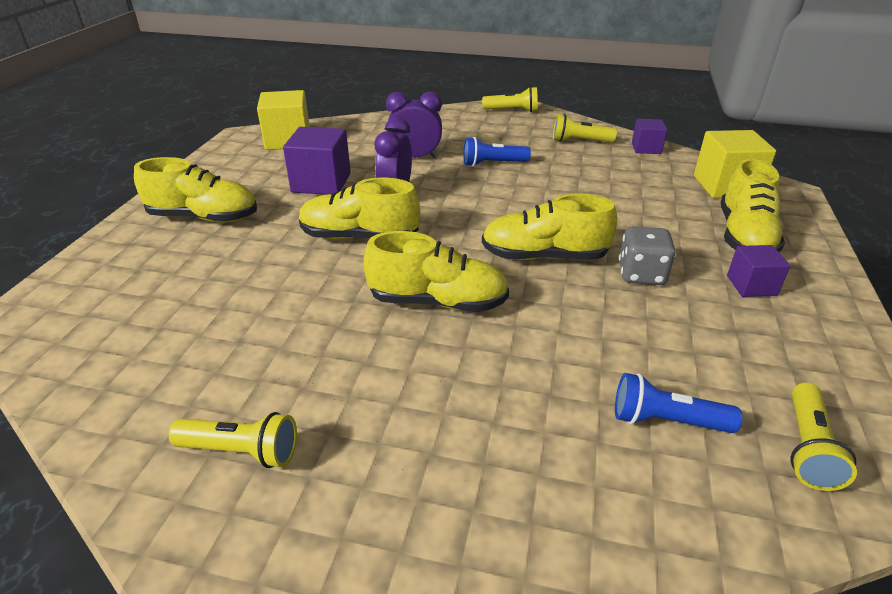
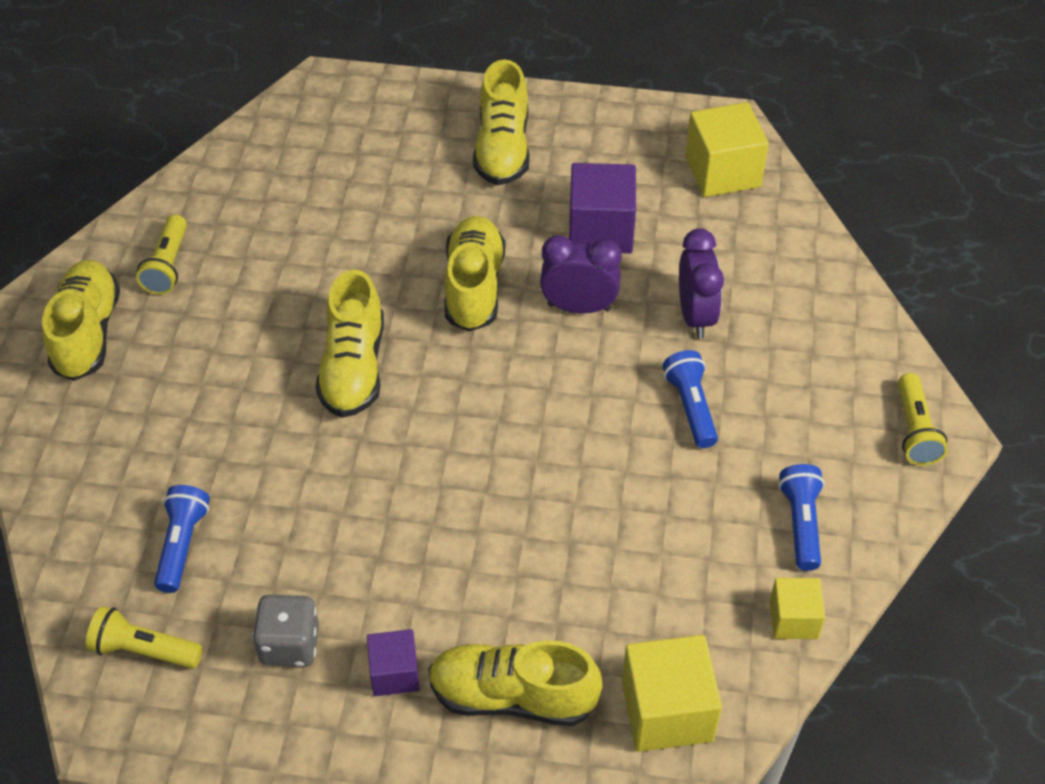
camera: 85 degrees right, 15 degrees up
(544, 256) = (446, 462): yellow shoe -> yellow shoe (87, 333)
(579, 141) = (801, 523): yellow flashlight -> blue flashlight
(641, 274) = (412, 558): grey dice -> grey dice (290, 644)
(646, 148) = (793, 619): purple cube -> yellow cube

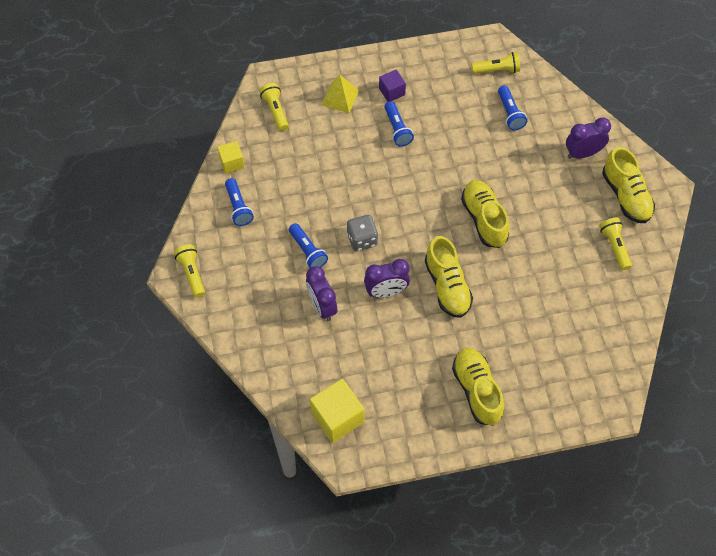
camera: 160 degrees right, 10 degrees up
(103, 425) = (582, 153): none -> purple clock
(290, 644) = (440, 89): grey dice -> grey dice (362, 239)
(424, 584) = (397, 129): none -> blue flashlight
(512, 696) = (340, 97): yellow shoe -> yellow pyramid
(600, 230) = (394, 347): purple cube -> none
(667, 711) = (275, 111): yellow cube -> yellow flashlight

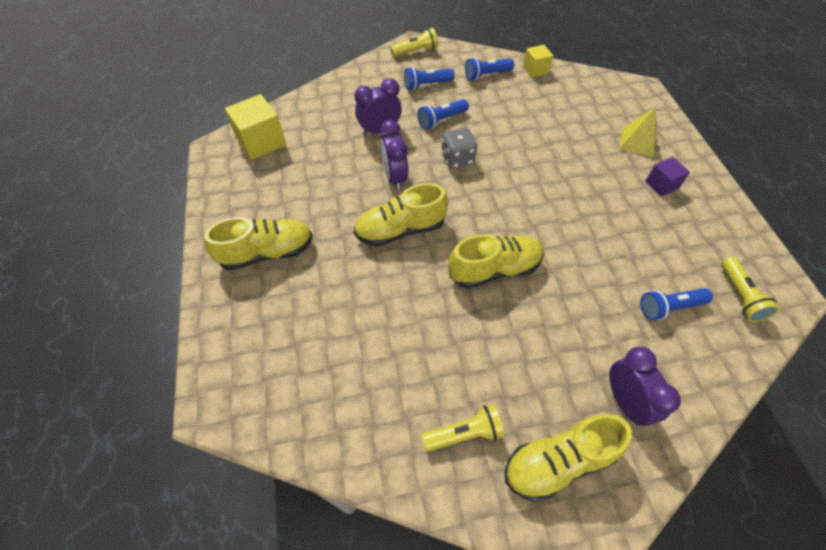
camera: 90 degrees right, 5 degrees down
(275, 111) = (604, 95): yellow flashlight -> none
(397, 129) = (608, 189): blue flashlight -> blue flashlight (427, 85)

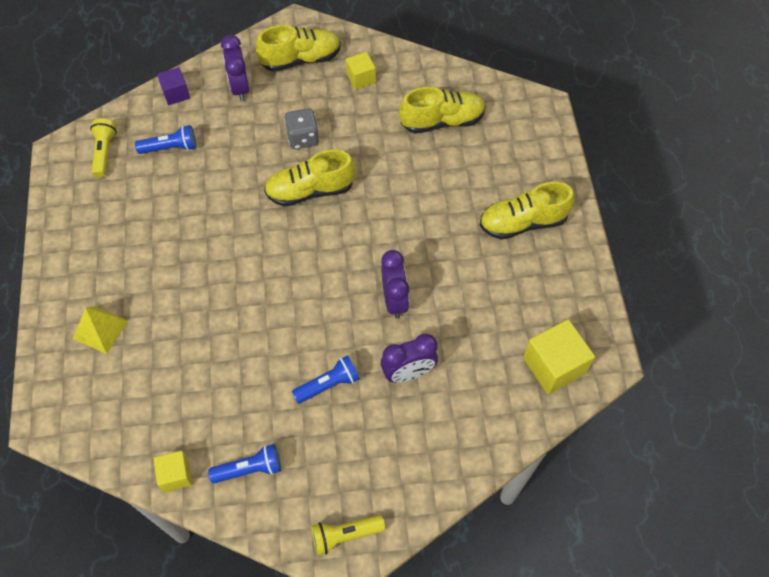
camera: 175 degrees left, 5 degrees up
(400, 230) = (393, 236): yellow shoe -> yellow shoe (442, 121)
(427, 85) = (338, 454): blue flashlight -> none
(457, 159) = (320, 320): grey dice -> grey dice (303, 138)
(464, 433) = (361, 78): yellow flashlight -> yellow cube
(661, 185) = (107, 268): purple cube -> purple cube (176, 93)

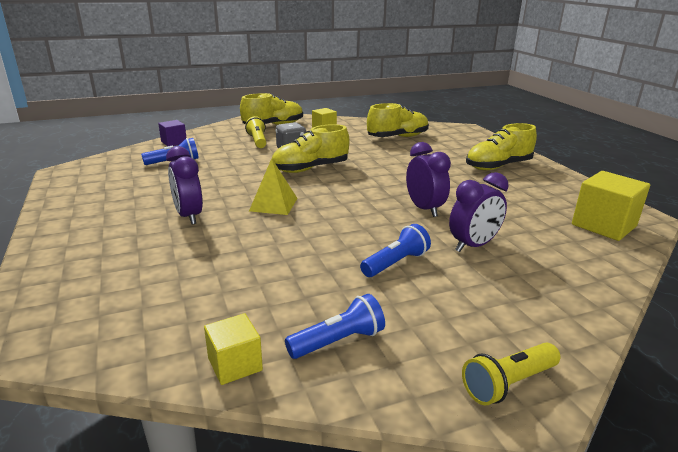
camera: 15 degrees left, 35 degrees down
(100, 329) = (110, 259): yellow pyramid -> yellow pyramid (273, 204)
(104, 152) = (109, 168): yellow flashlight -> yellow flashlight (257, 141)
(240, 88) = (229, 137): purple clock -> purple clock (189, 216)

